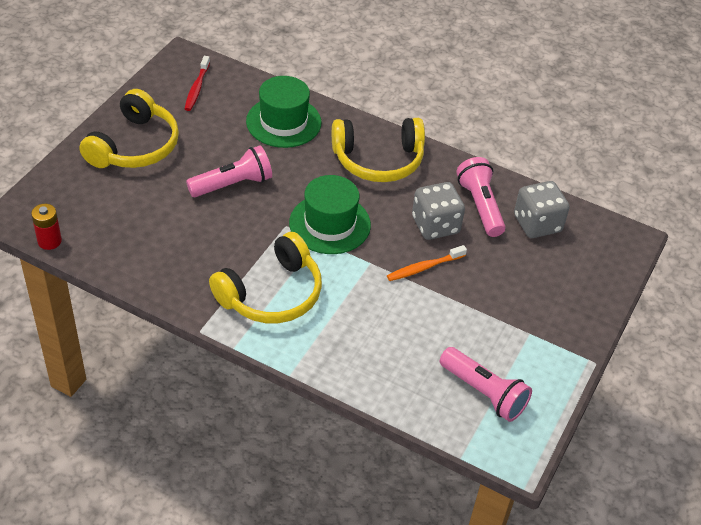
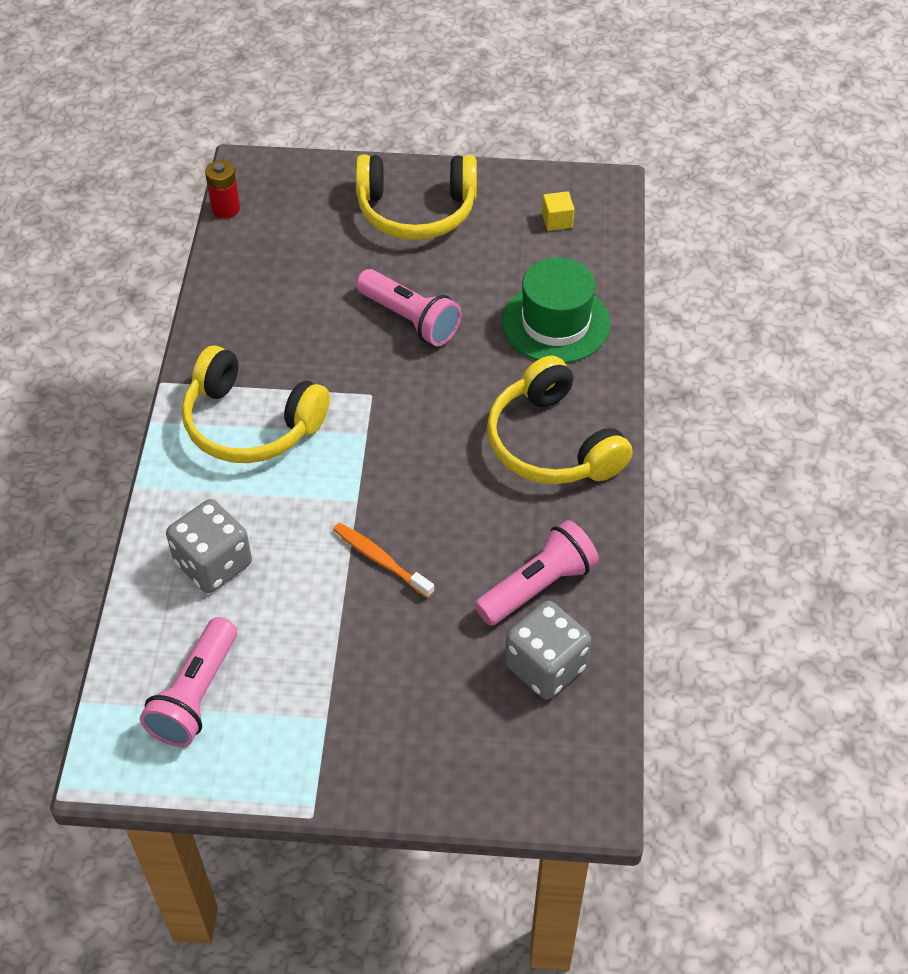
camera: 70 degrees right, 5 degrees up
(197, 88) = (557, 221): red toothbrush -> yellow cube
(330, 224) = (400, 435): green hat -> none
(435, 225) = (467, 547): grey dice -> grey dice (213, 564)

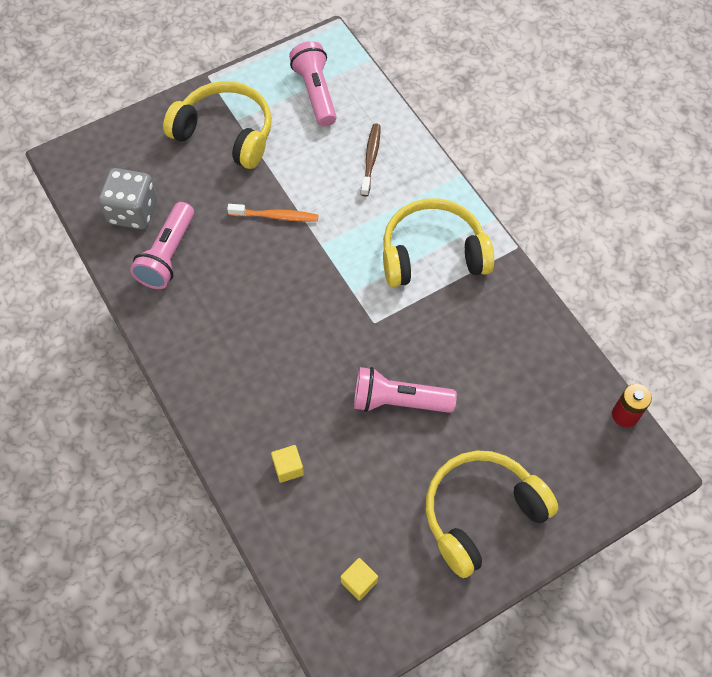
camera: 145 degrees right, 10 degrees up
(213, 564) = (371, 159): grey dice -> brown toothbrush
(552, 443) = (222, 360): yellow headphones -> yellow headphones (225, 133)
(555, 323) = (288, 468): green hat -> yellow cube

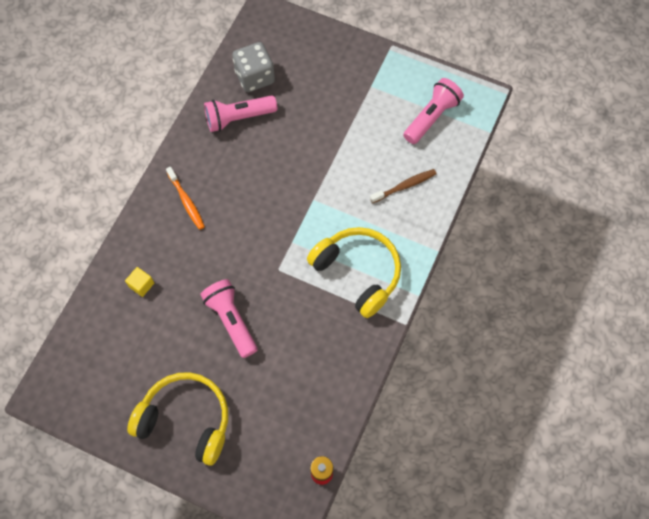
camera: 55 degrees right, 5 degrees up
(225, 133) = (354, 87): yellow headphones -> none
(275, 216) = (314, 159): orange toothbrush -> orange toothbrush (186, 201)
(359, 582) = (94, 374): yellow cube -> none

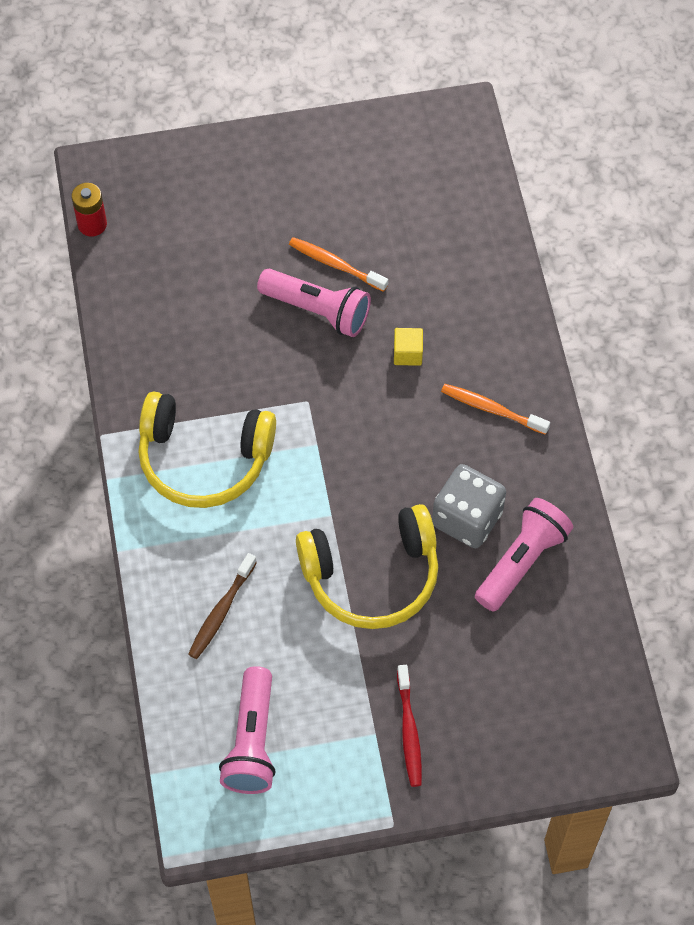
camera: 145 degrees right, 5 degrees down
(141, 285) = (457, 283): yellow cube -> yellow cube (407, 353)
(186, 420) = (283, 184): yellow headphones -> yellow headphones (372, 575)
(198, 343) = (335, 264): none -> orange toothbrush
(255, 77) = (551, 637): grey dice -> grey dice (467, 518)
(354, 78) = (409, 731): none -> red toothbrush

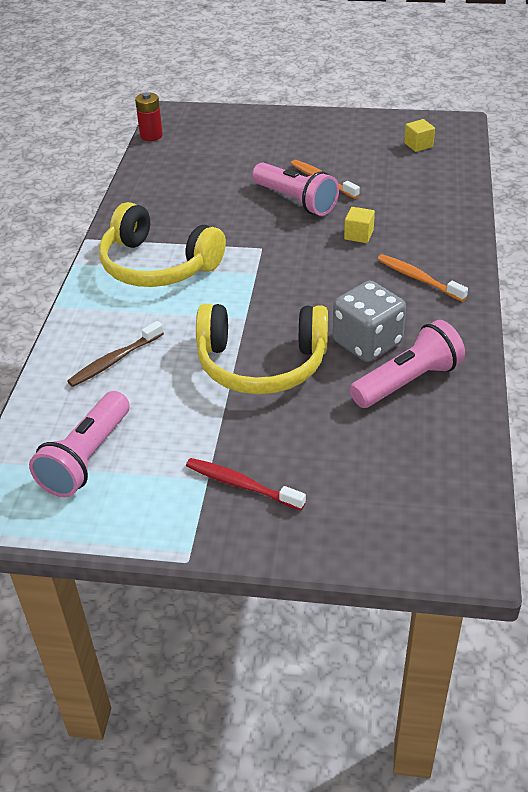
camera: 20 degrees right, 20 degrees down
(409, 731) = (241, 485): red toothbrush -> red toothbrush turned 105 degrees clockwise
(428, 170) = (418, 145): none -> yellow cube

